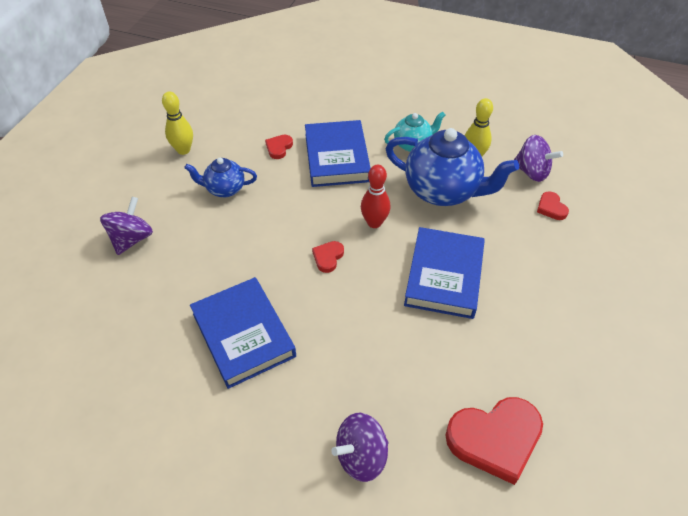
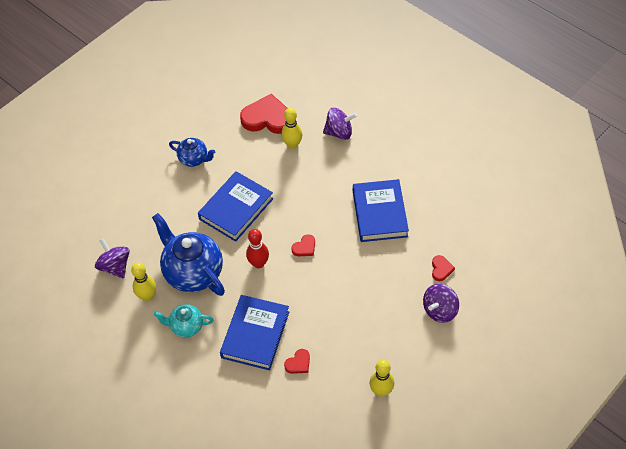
camera: 155 degrees left, 5 degrees up
(224, 189) = (358, 334): blue teapot -> blue teapot (194, 159)
(425, 402) = (292, 145): none -> yellow bowling pin
(551, 208) = (128, 232): red heart -> red heart (441, 269)

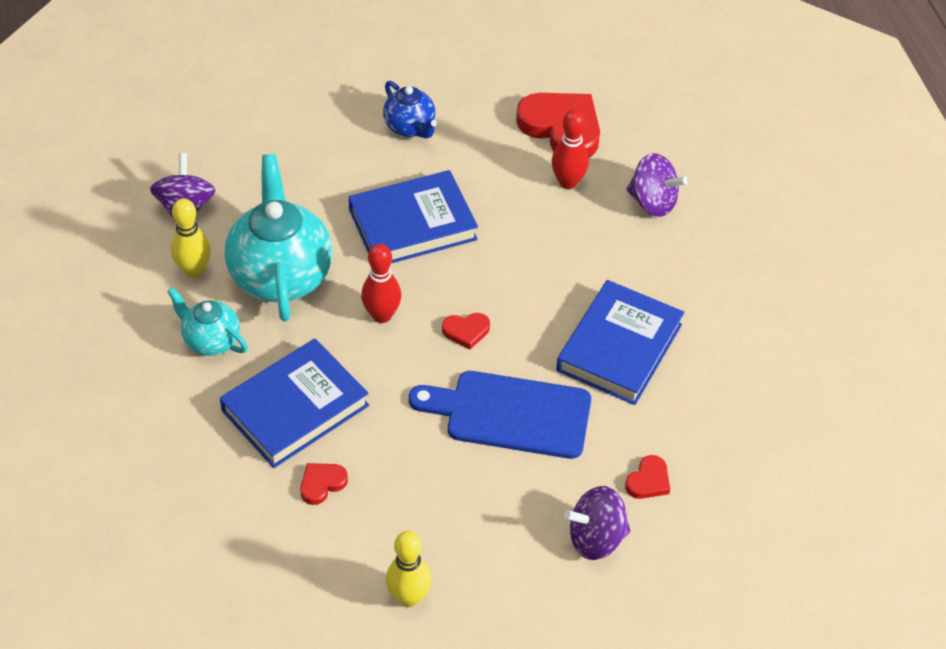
camera: 30 degrees right, 5 degrees down
(193, 273) = (281, 275): blue teapot -> turquoise teapot
(292, 145) = (568, 182): yellow bowling pin -> red bowling pin
(298, 363) = (322, 484): red heart -> red heart turned 150 degrees clockwise
(356, 275) = (510, 414): none -> blue cutting board

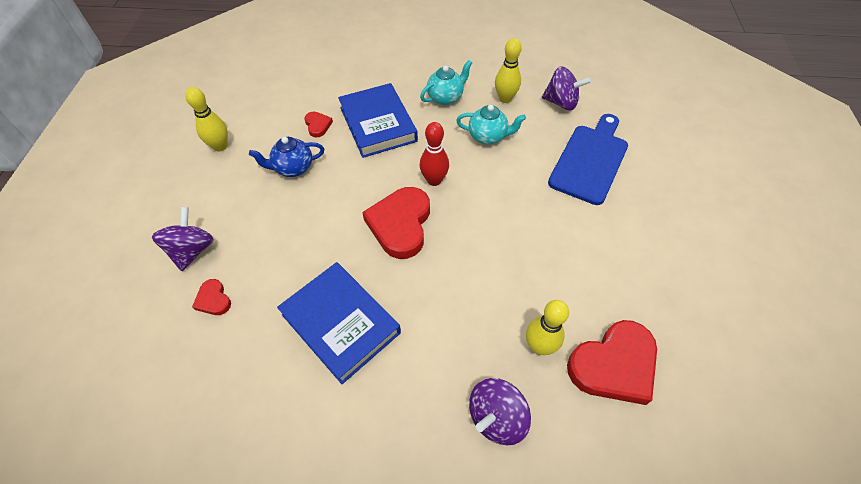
camera: 110 degrees right, 5 degrees up
(281, 275) = (488, 137): turquoise teapot -> turquoise teapot, size x0.53
(410, 127) = (626, 242): blue teapot -> blue teapot (293, 168)
(412, 224) = (516, 218): blue book -> none
(466, 331) = (400, 224): red heart -> red heart, size x2.13
(510, 414) = (317, 231): blue cutting board -> blue cutting board (590, 160)
(568, 182) = (539, 346): red bowling pin -> yellow bowling pin

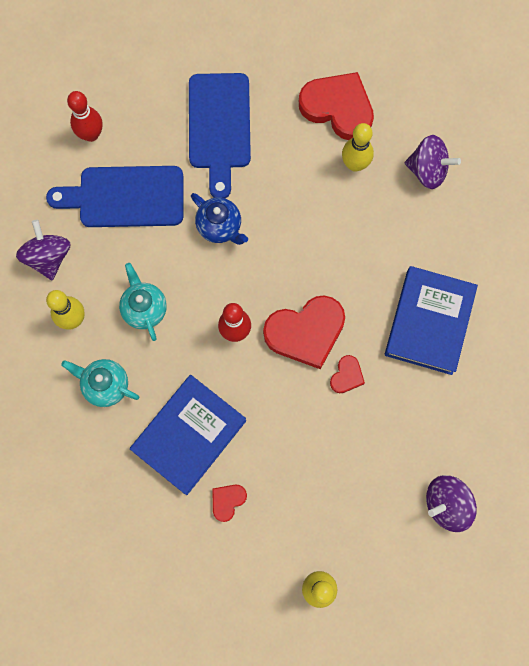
camera: 120 degrees left, 20 degrees up
(213, 299) = (475, 443): red heart -> red heart (346, 376)
(293, 168) = (300, 482): blue teapot -> blue teapot (220, 227)
(632, 250) = (219, 127): none -> blue cutting board
(659, 161) = (91, 134): none -> red bowling pin

